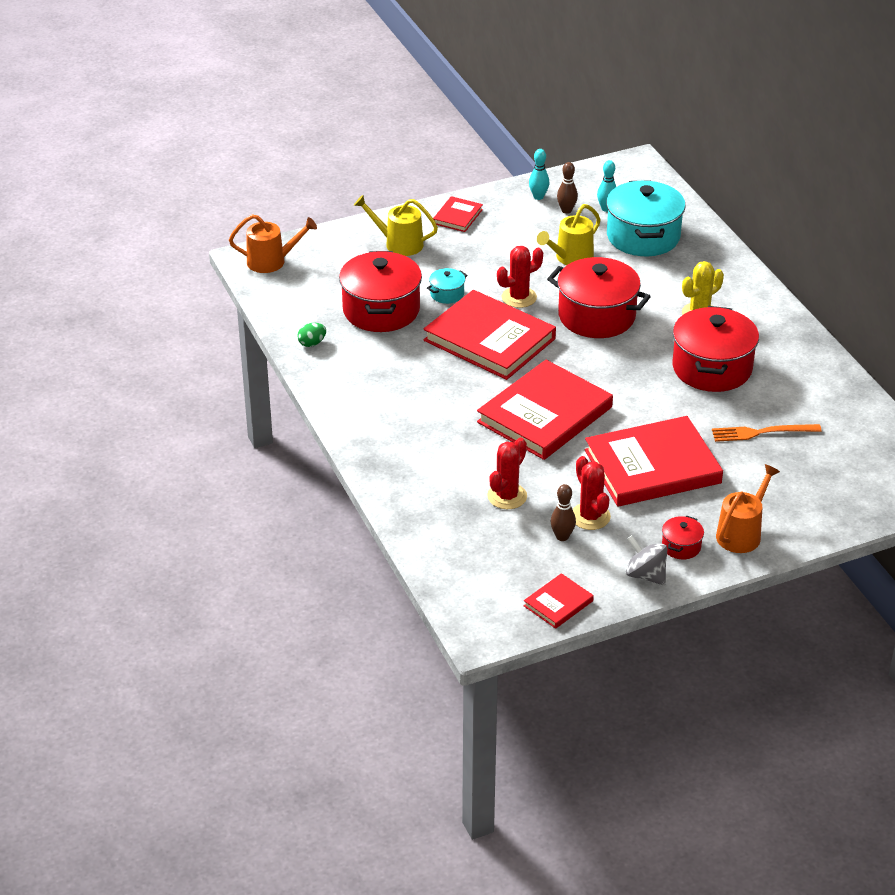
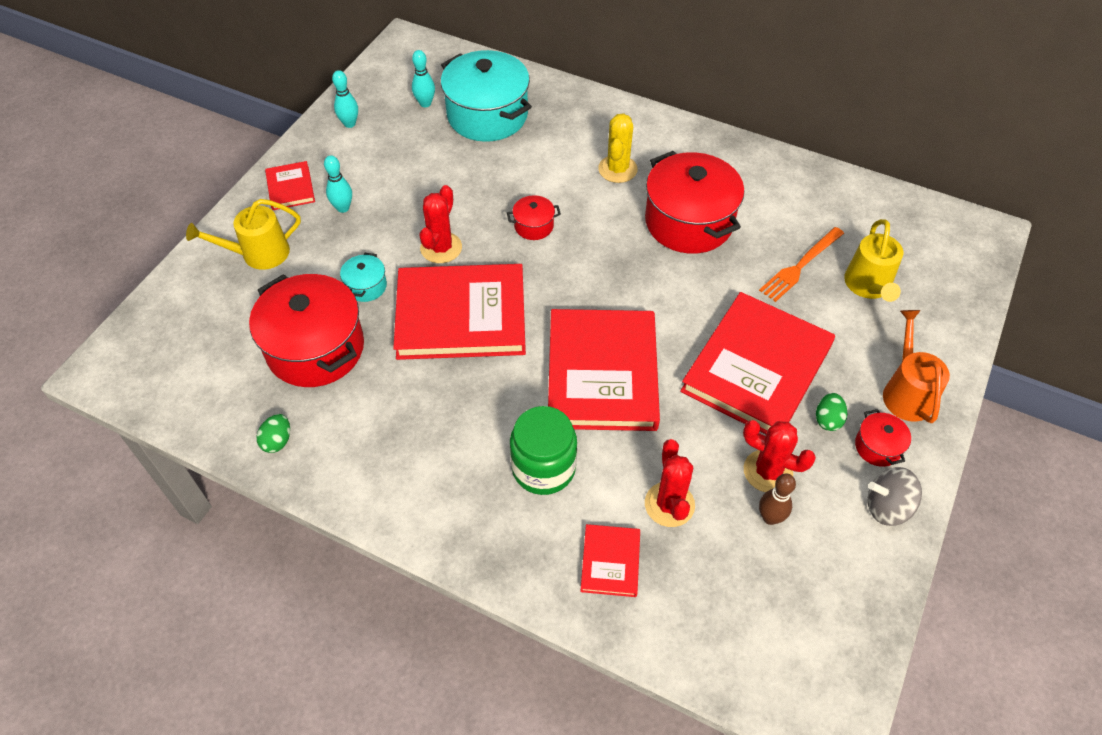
camera: 40 degrees left, 15 degrees up
(271, 261) = (132, 359): orange watering can -> none
(451, 438) = (543, 468): none -> green jar
(479, 244) = (343, 208): none -> turquoise bowling pin
(558, 603) = (855, 611): red book -> red book (610, 562)
(566, 210) = (390, 124): brown bowling pin -> none
(570, 258) = (445, 174): yellow watering can -> yellow watering can (868, 286)
(596, 316) = (534, 226): red pot -> red pot, size x0.44
(665, 516) = (828, 420): none -> green egg

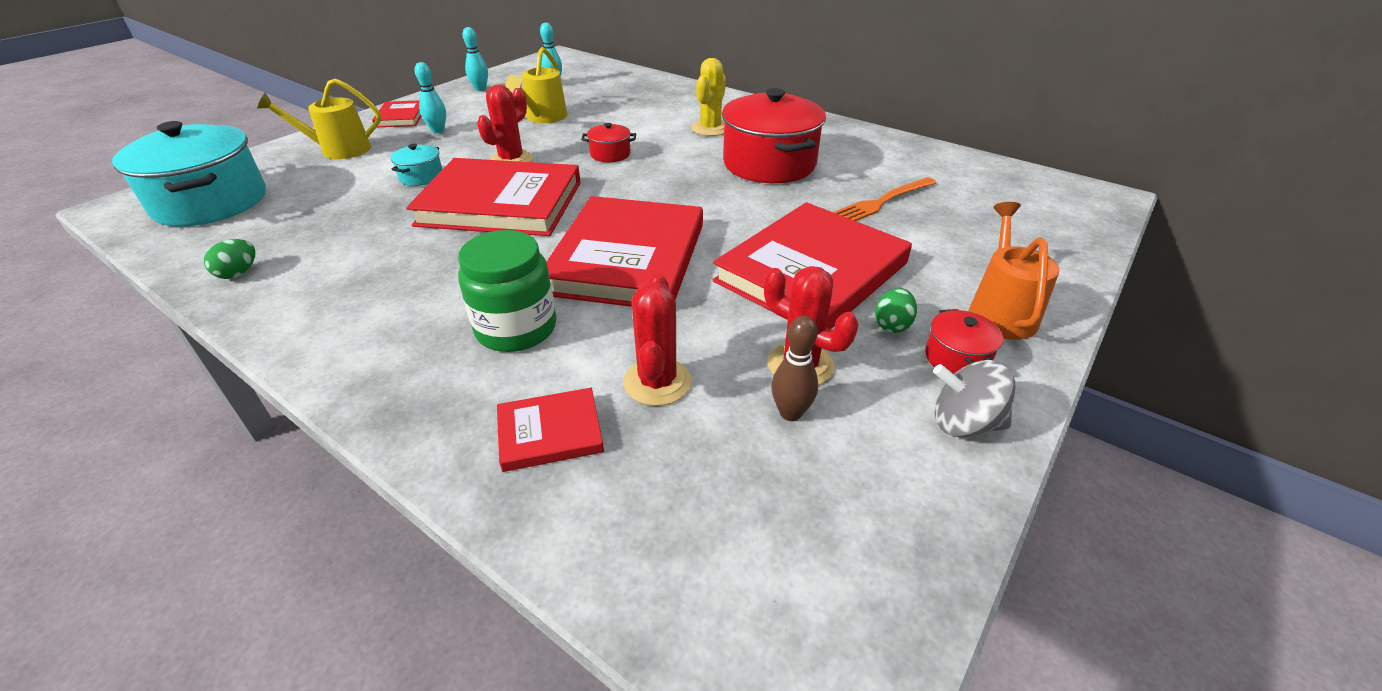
camera: 10 degrees right, 15 degrees down
(315, 348) = (338, 211): red pot -> none
(487, 115) = (604, 93): turquoise pot -> turquoise pot (211, 202)
(610, 562) = (550, 432): red book -> red book turned 60 degrees clockwise
(868, 286) = (960, 222): yellow watering can -> yellow watering can (544, 117)

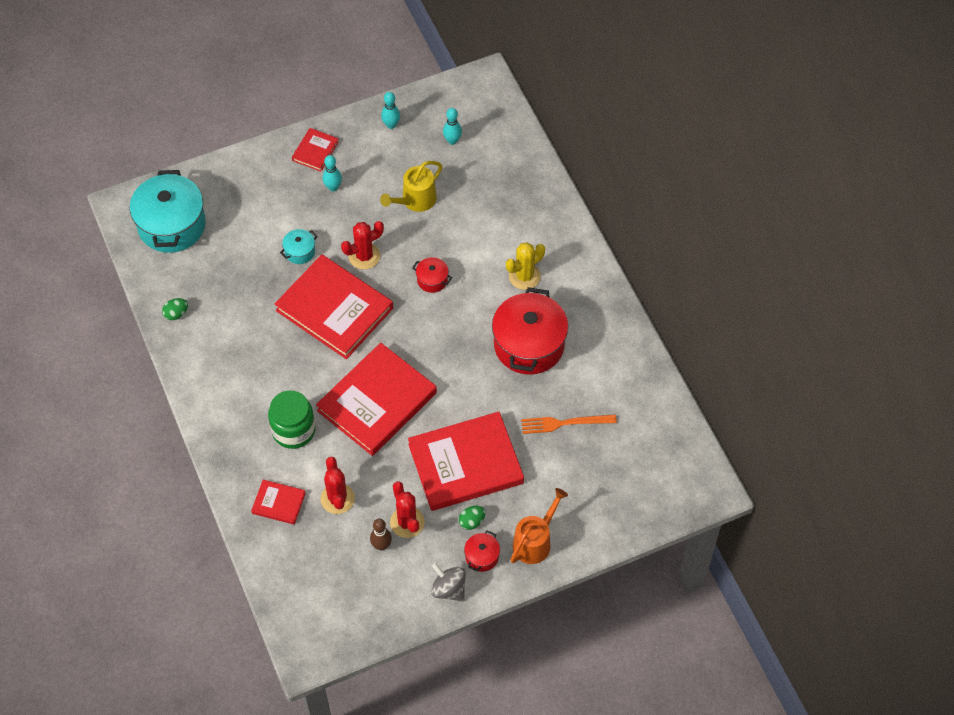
camera: 30 degrees right, 20 degrees up
(339, 150) = (260, 187): yellow watering can -> none
(657, 382) = (337, 498): red cactus -> red cactus turned 45 degrees counterclockwise

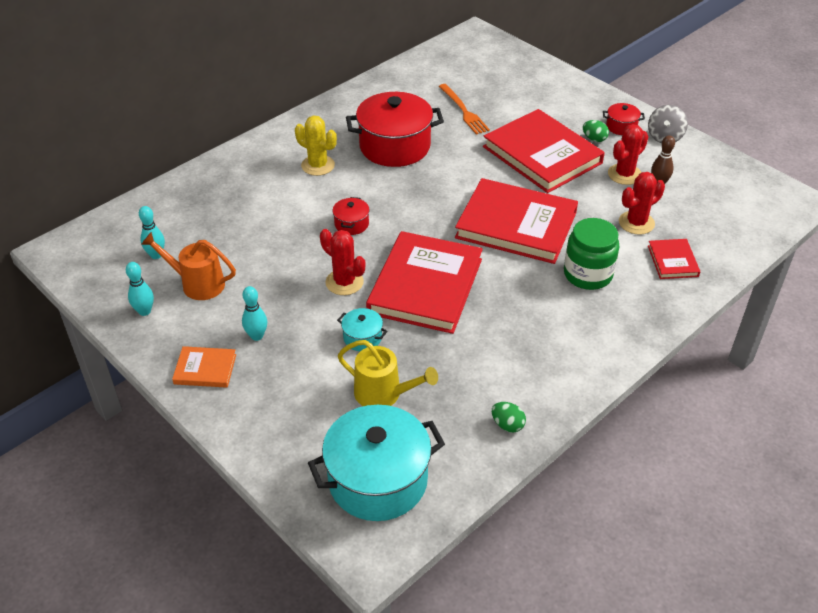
camera: 110 degrees left, 15 degrees down
(315, 151) = (205, 369): red book -> orange book
(415, 200) = (251, 262): yellow watering can -> yellow watering can (383, 394)
(535, 542) = (585, 103): orange watering can -> orange watering can (198, 284)

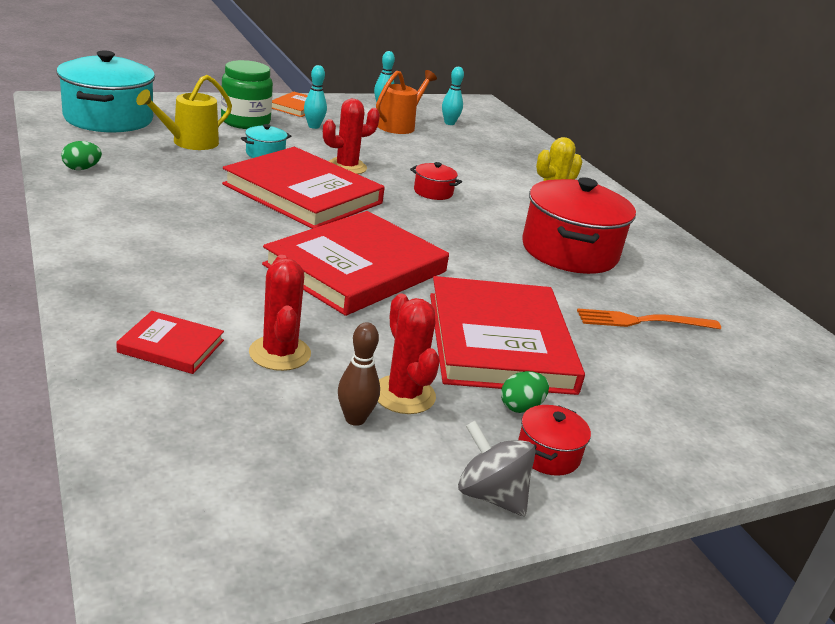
camera: 105 degrees right, 15 degrees down
(542, 155) = (499, 342): red book -> red book turned 75 degrees counterclockwise
(588, 274) = (220, 277): green jar -> green jar (245, 122)

